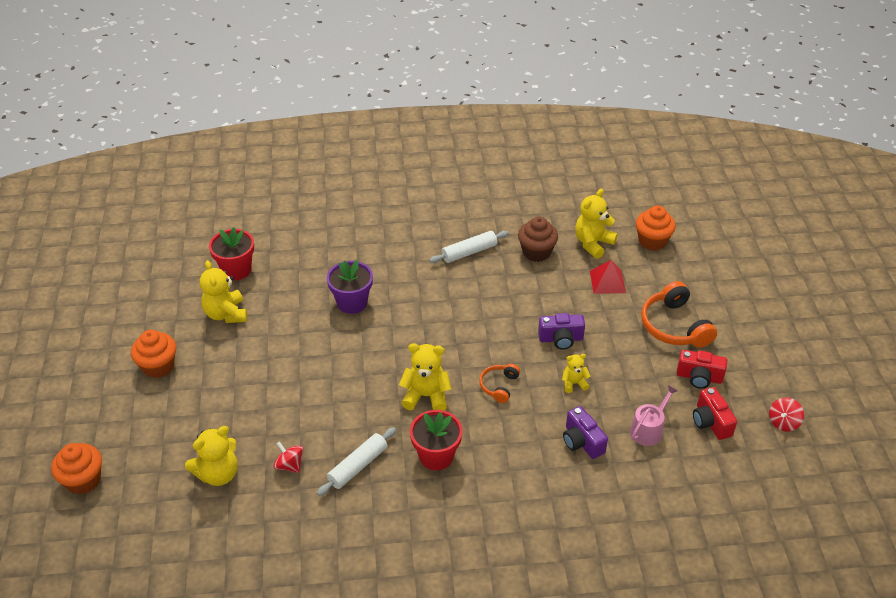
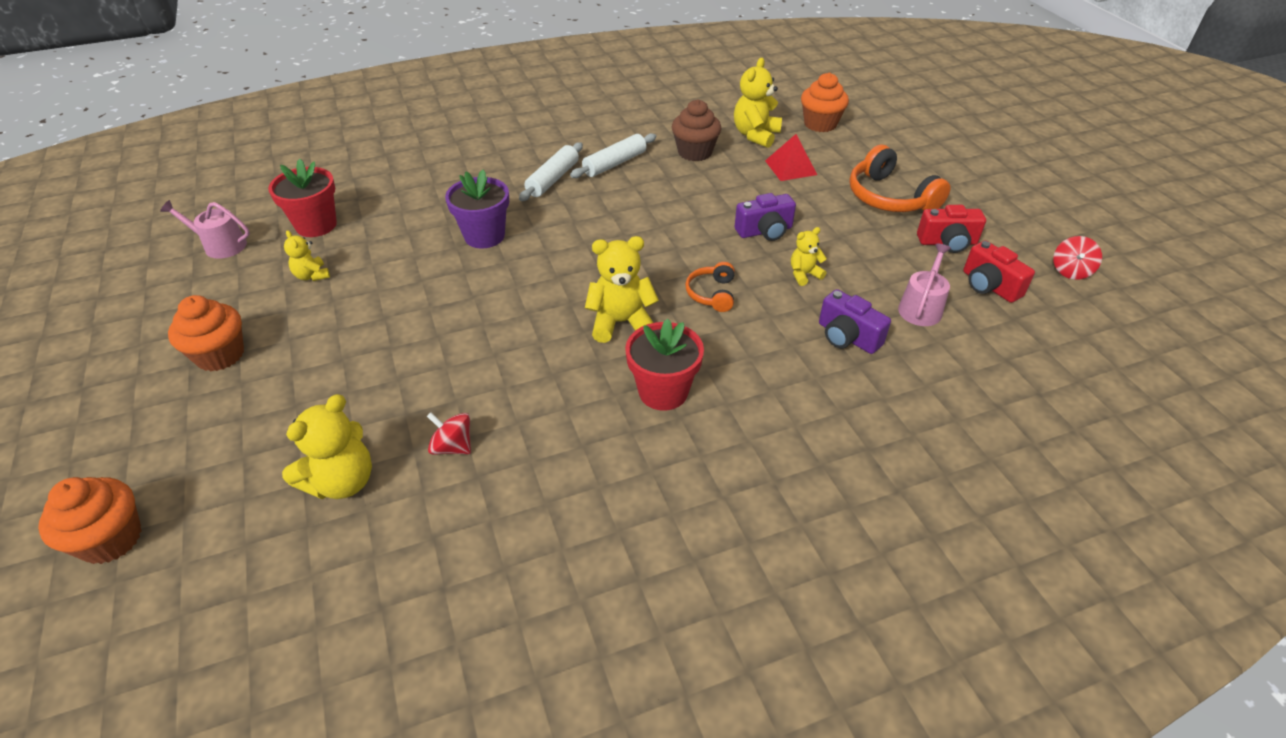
camera: 15 degrees left, 0 degrees up
(169, 275) = (220, 245): none -> pink watering can
(226, 314) = (312, 276): yellow teddy bear -> yellow teddy bear, size x0.57
(358, 466) = (556, 427): white rolling pin -> white rolling pin (553, 179)

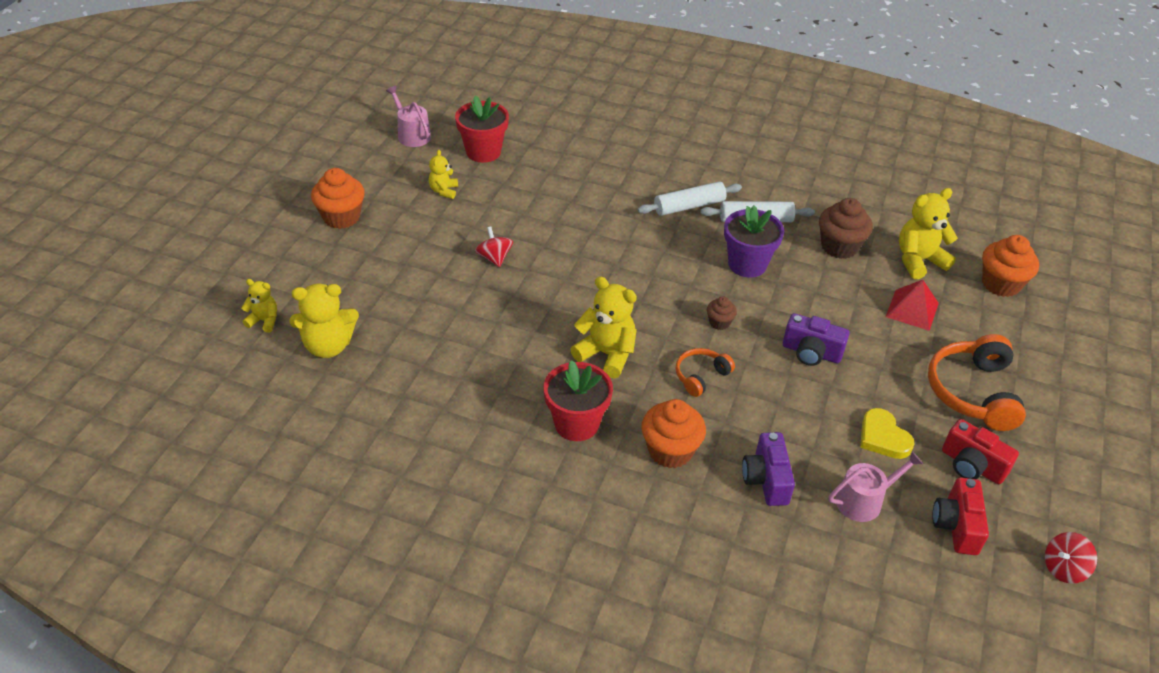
camera: 40 degrees right, 0 degrees up
(111, 539) = (194, 299): orange cupcake -> orange cupcake (670, 451)
(453, 446) = (408, 367): red spinning top -> red spinning top (494, 258)
(484, 236) = (585, 226): purple flower pot -> purple flower pot (747, 264)
(677, 248) = (719, 322): none -> brown cupcake
(804, 274) = (797, 409): yellow teddy bear -> yellow teddy bear (264, 320)
(878, 258) = (883, 437): none -> yellow heart

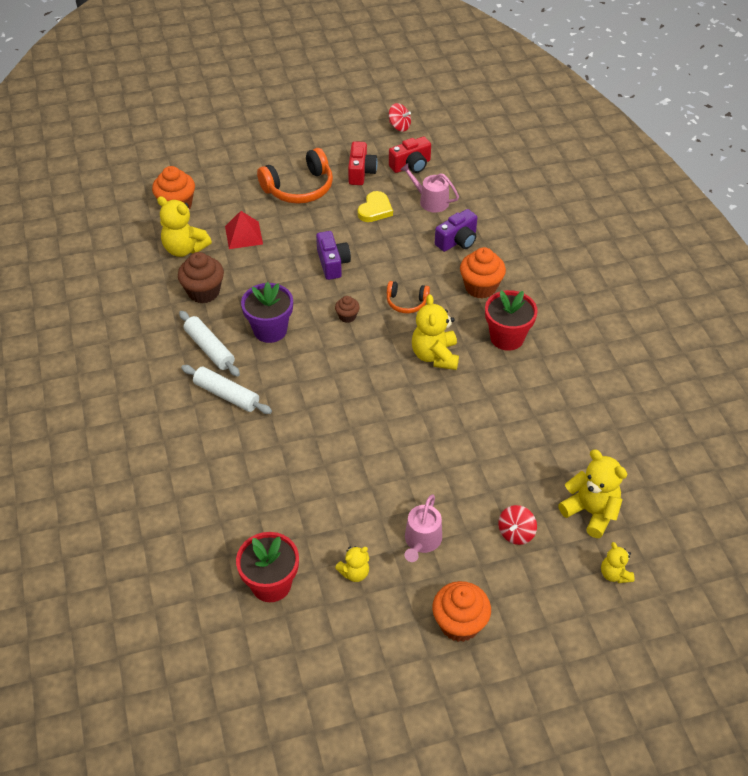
camera: 125 degrees left, 5 degrees up
(412, 134) = (293, 667): pink watering can -> pink watering can (421, 541)
(494, 258) = (403, 477): red spinning top -> red spinning top (516, 533)

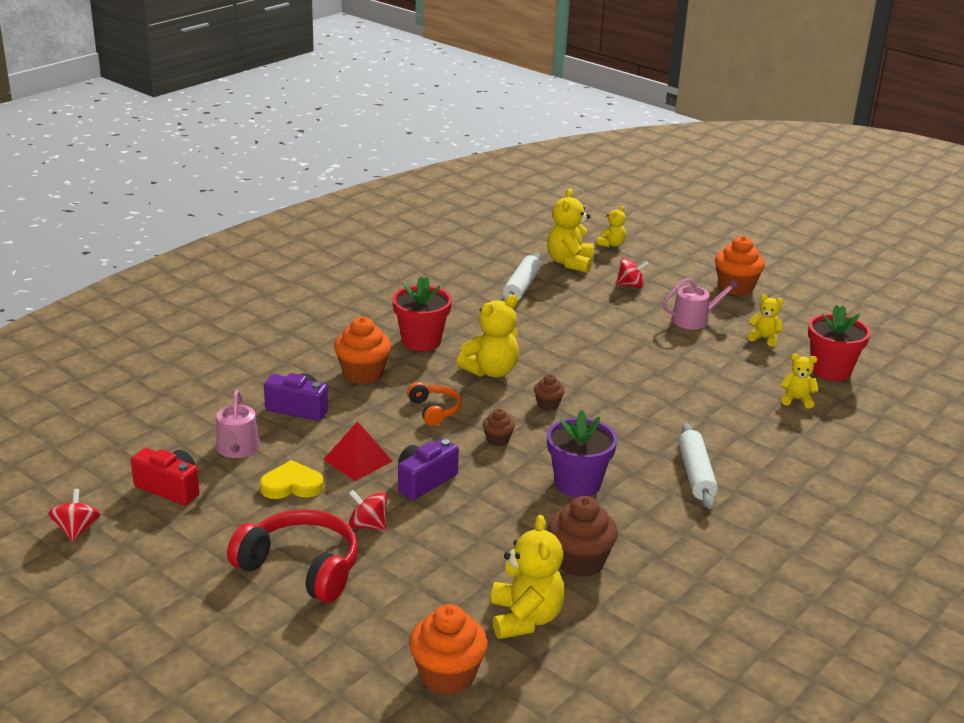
camera: 125 degrees left, 20 degrees down
(209, 349) = (655, 514): white rolling pin -> white rolling pin (521, 287)
(243, 235) = (445, 576): red pyramid -> red pyramid (358, 460)
(253, 522) = (796, 400): none -> yellow teddy bear
(299, 188) = (301, 567): orange headphones -> red headphones
(312, 224) = (368, 525): none -> red spinning top
(361, 172) = (219, 525): red camera -> none
(368, 364) = (548, 404): none -> brown cupcake

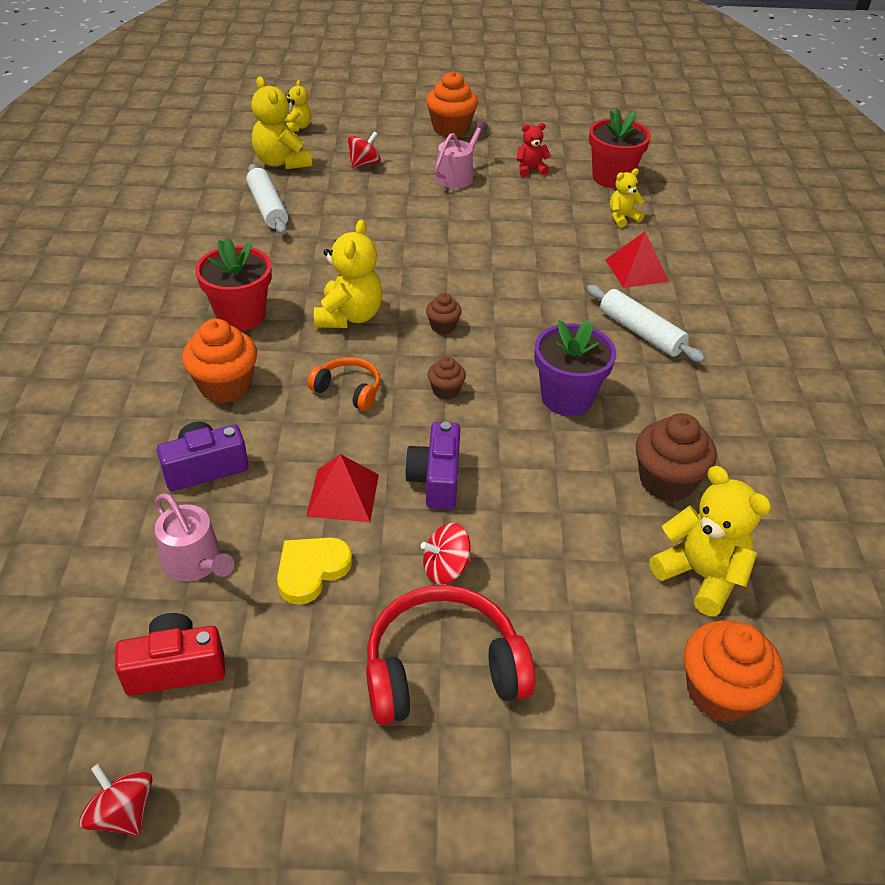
camera: 40 degrees left, 15 degrees up
(754, 437) = (636, 270): none -> red pyramid
(764, 338) = (530, 170): yellow teddy bear -> red teddy bear

